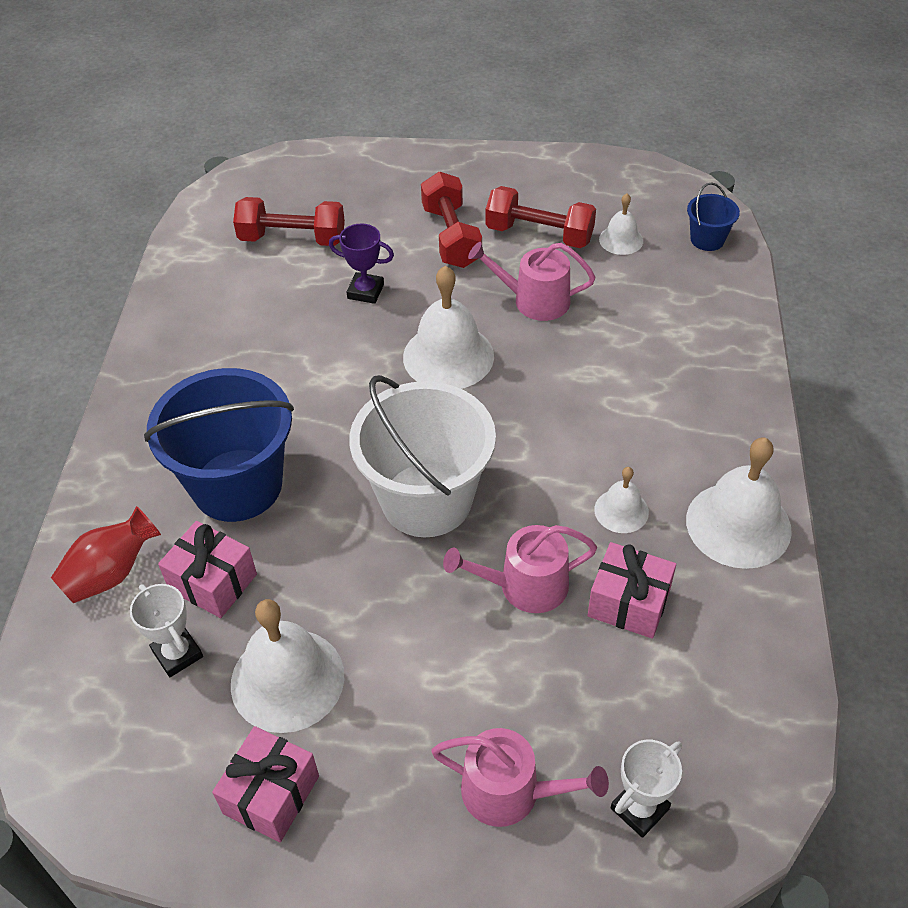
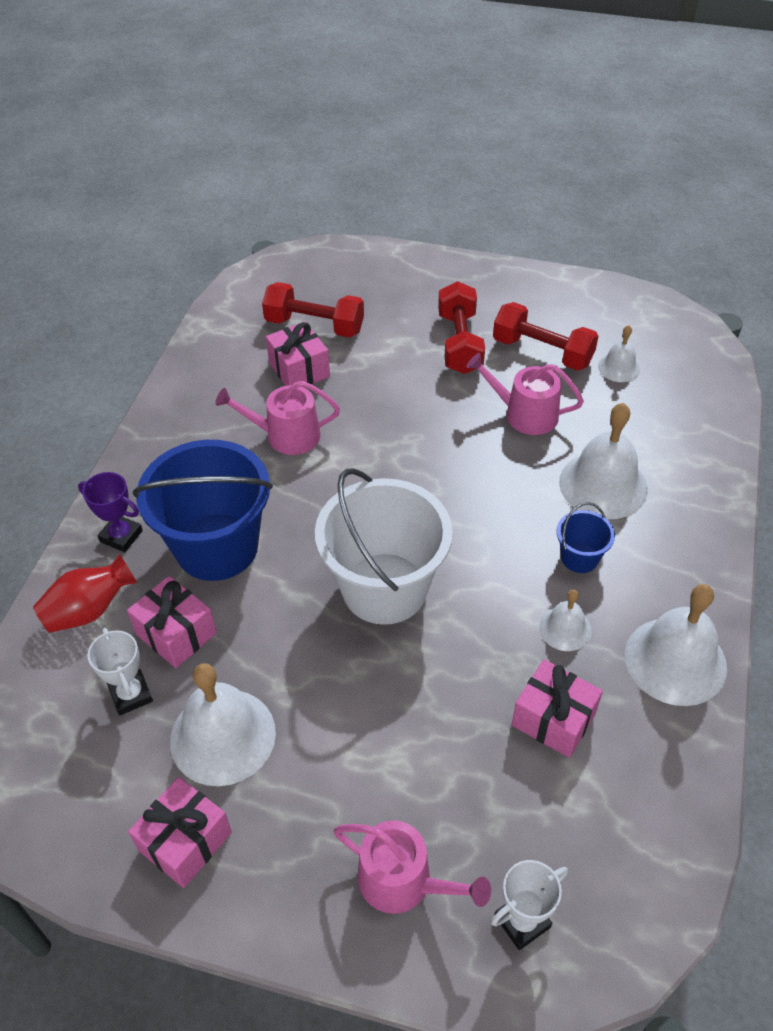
camera: 10 degrees right, 0 degrees up
(286, 287) = (299, 370): none -> pink gift
(365, 291) = (370, 384): purple trophy -> purple trophy (121, 536)
(448, 356) = (433, 455): white bell -> white bell (603, 485)
(524, 586) = (458, 686): pink watering can -> pink watering can (285, 435)
(707, 239) = (702, 378): blue bucket -> blue bucket (579, 557)

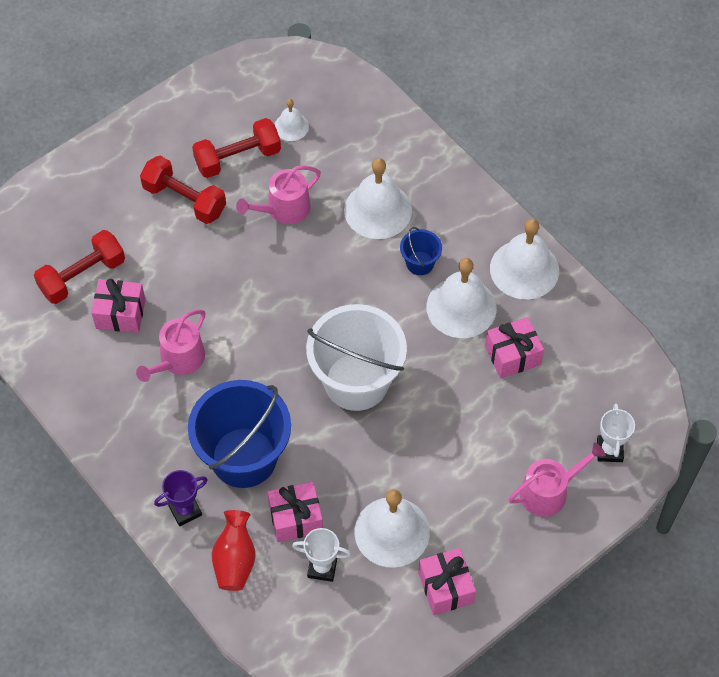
camera: 55 degrees left, 10 degrees up
(565, 628) = (461, 307): white bell -> white bell, size x1.89

